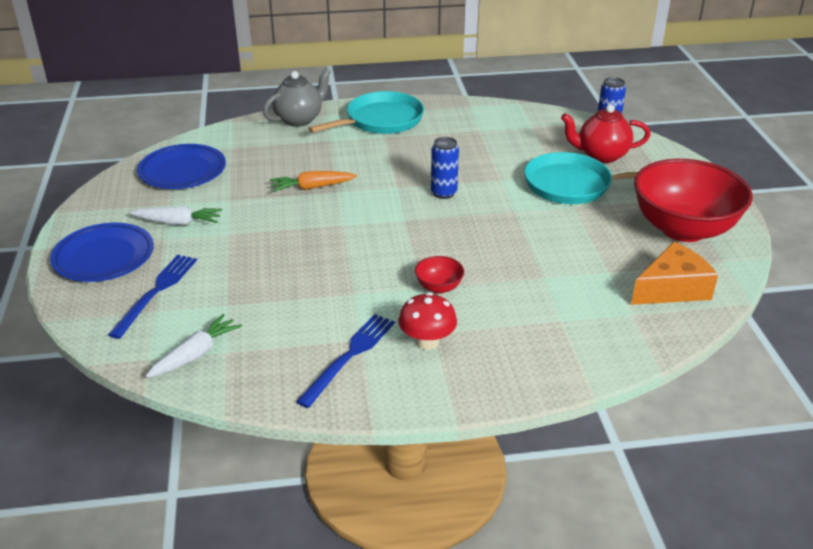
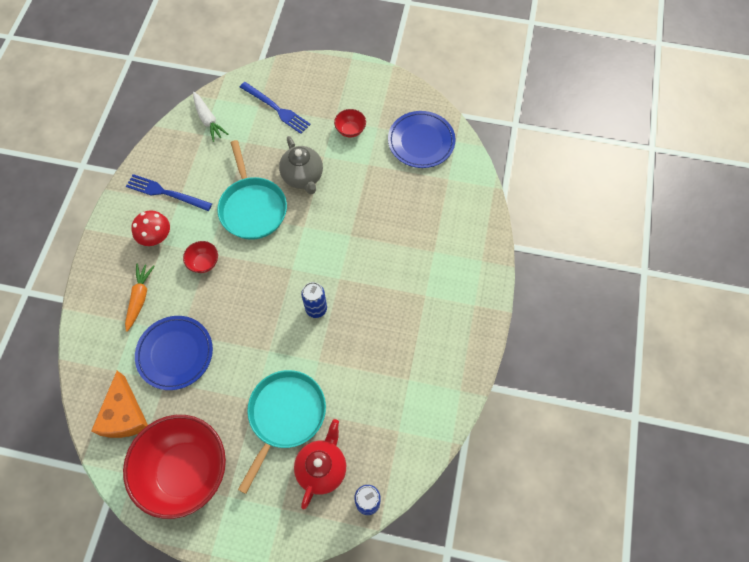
camera: 110 degrees right, 30 degrees up
(104, 257) = (327, 86): blue plate -> blue plate (175, 354)
(178, 222) = (350, 130): white carrot -> red bowl
(299, 119) = (480, 237): grey teapot -> grey teapot (303, 177)
(312, 187) = (363, 219): orange carrot -> orange carrot (140, 298)
(349, 356) = (166, 193): blue fork -> blue fork turned 150 degrees clockwise
(381, 120) = (456, 302): turquoise pan -> turquoise pan (252, 208)

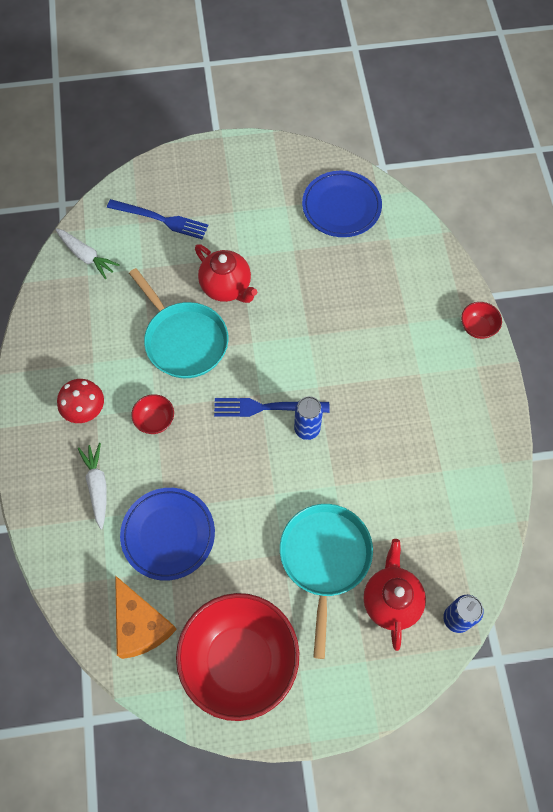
camera: 20 degrees left, 0 degrees up
(140, 298) = (97, 486): orange carrot -> white carrot
(166, 193) = (74, 356): blue fork -> blue fork (266, 407)
(303, 177) = (226, 287): grey teapot -> red teapot
(350, 130) = (257, 218): red bowl -> red bowl (477, 327)

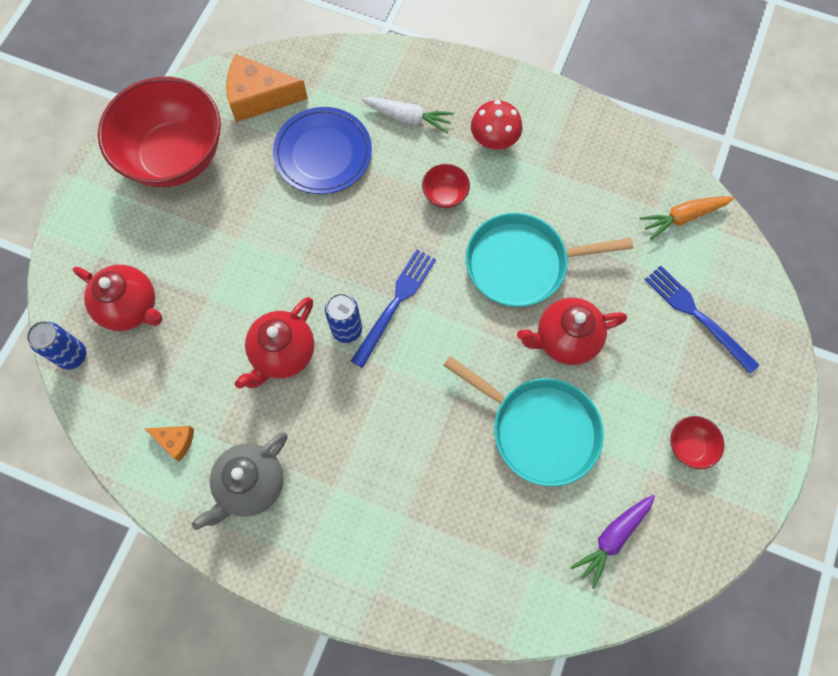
camera: 120 degrees right, 5 degrees up
(86, 256) = (682, 217): white carrot -> orange carrot
(161, 219) = (697, 316): blue fork -> blue fork turned 90 degrees clockwise
(325, 558) = (209, 272): turquoise pan -> turquoise pan (539, 430)
(341, 207) = (612, 538): blue plate -> purple carrot
(353, 462) = (283, 354): none -> red teapot
(455, 427) = (251, 485): none -> grey teapot
(463, 496) = (175, 441): none -> orange cheese
(477, 327) = (350, 597): red bowl -> red bowl (689, 446)

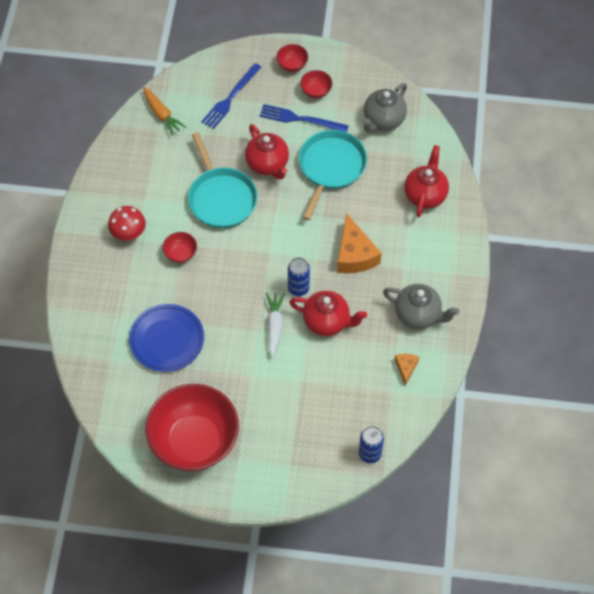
camera: 105 degrees left, 10 degrees down
(131, 308) = (323, 428): red teapot -> red teapot (425, 195)
(259, 97) = (127, 398): orange cheese -> orange cheese (354, 255)
(395, 304) = (271, 264): blue fork -> blue fork (300, 119)
(408, 118) = (122, 291): white carrot -> white carrot (274, 326)
(612, 538) = (383, 120): purple carrot -> grey teapot
(748, 423) = (292, 65): none -> red bowl

